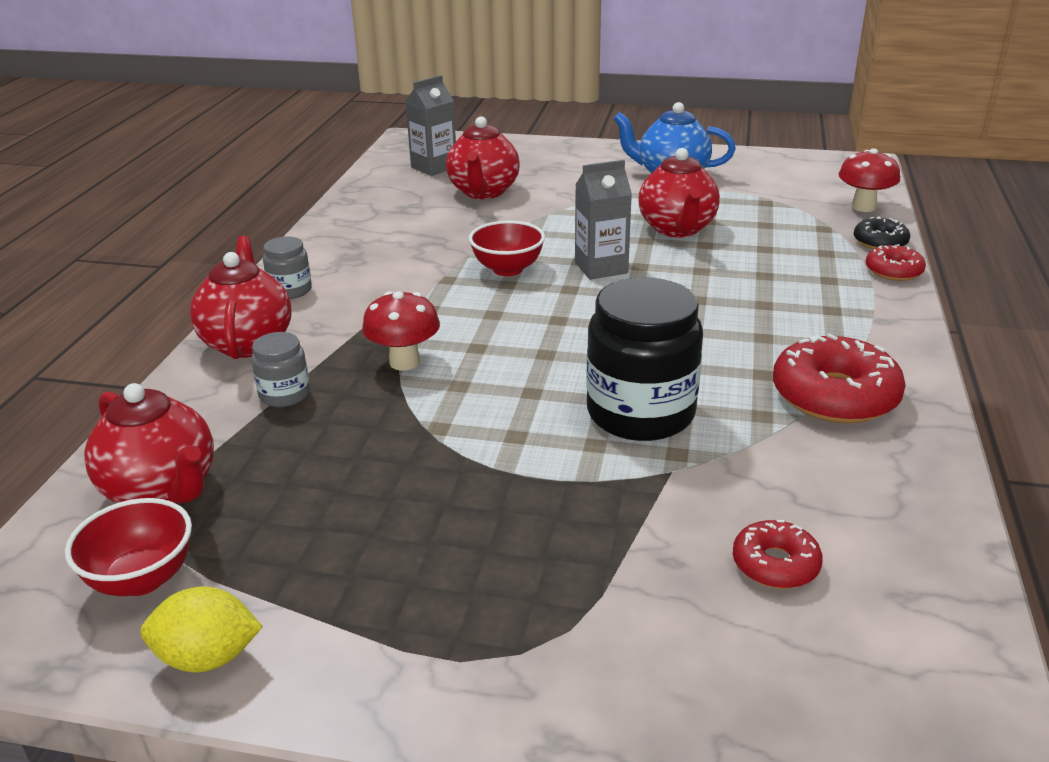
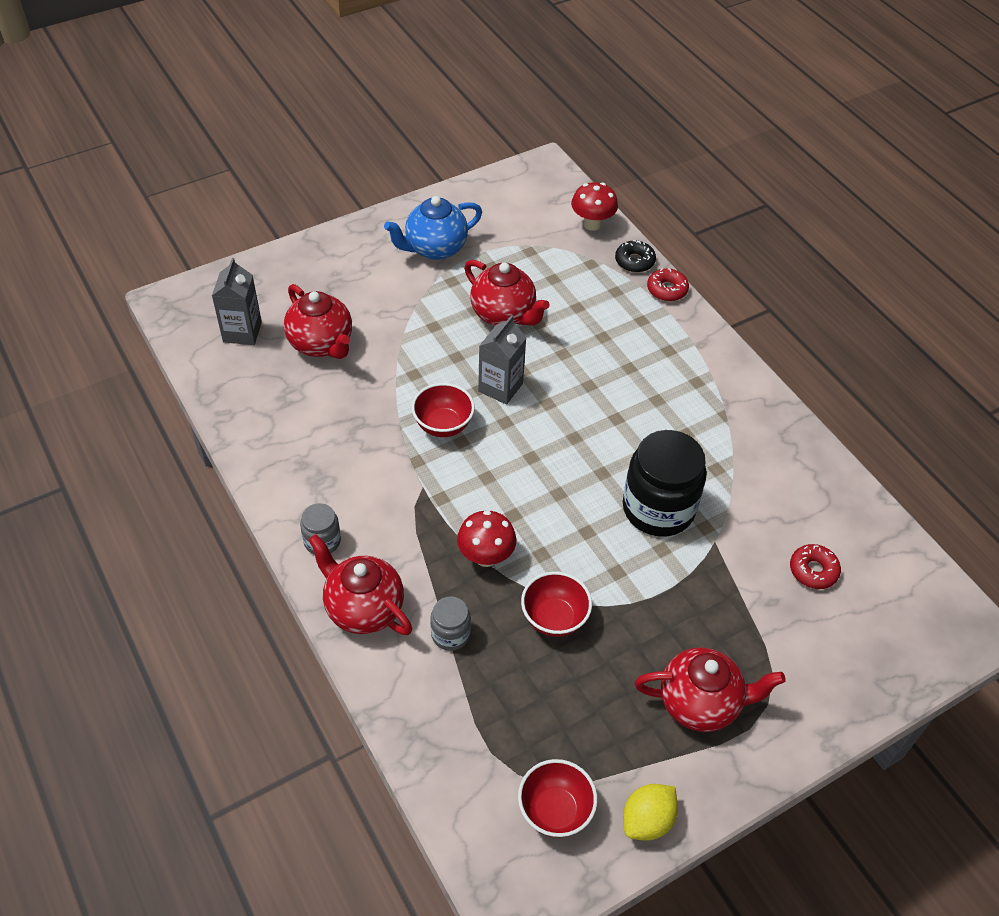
camera: 45 degrees left, 20 degrees up
(162, 490) = (482, 753): red teapot -> red teapot (700, 703)
(394, 435) = (554, 618): none -> red bowl
(834, 396) = (734, 428): red donut -> none

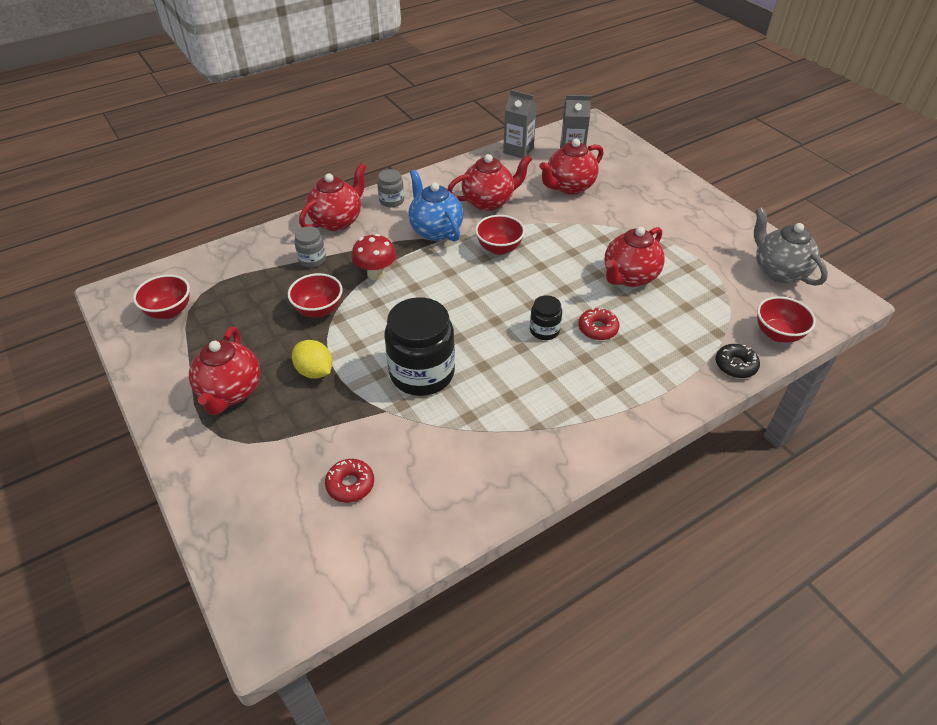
camera: 90 degrees right, 5 degrees down
(342, 429) = (488, 202): none -> red teapot
(435, 248) = (696, 235): blue teapot -> blue teapot (435, 230)
(500, 201) = (778, 271): none -> grey teapot
(500, 387) = (544, 277): grey carton -> grey carton (518, 150)
(589, 396) = (544, 330): none -> black jar
(592, 224) = (777, 334): red mushroom -> red bowl
(647, 820) = (146, 357): yellow lemon -> yellow lemon (315, 371)
(667, 289) = (702, 390): red donut -> red donut (598, 329)

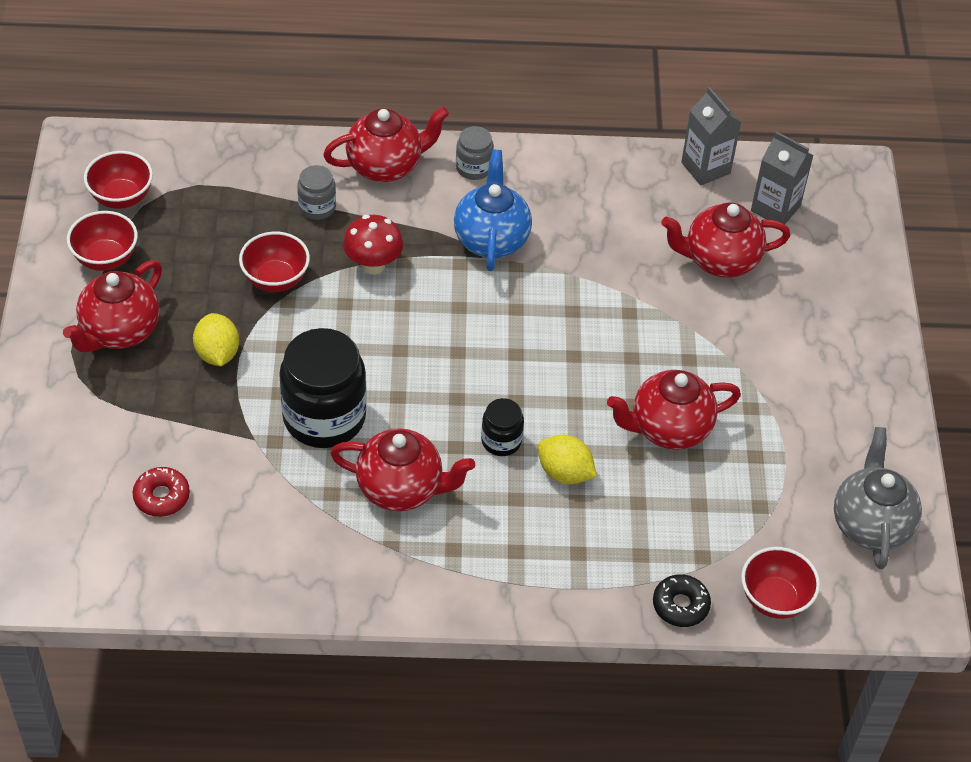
camera: 30 degrees right, 5 degrees up
(488, 202) = (593, 230): red teapot -> red teapot (401, 489)
(499, 248) = (546, 305): red bowl -> red bowl (106, 258)
(598, 329) = (564, 473): red donut -> yellow lemon

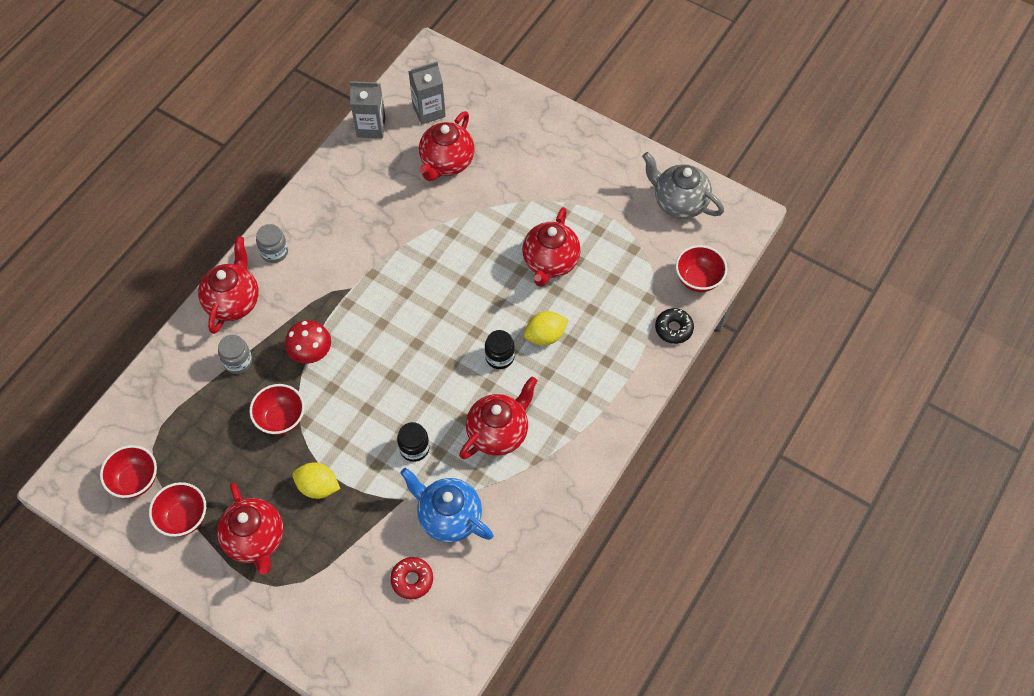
camera: 55 degrees left, 10 degrees up
(324, 417) = (414, 448): black jar -> black jar, size x0.49
(491, 239) = (340, 275): blue teapot -> blue teapot (449, 517)

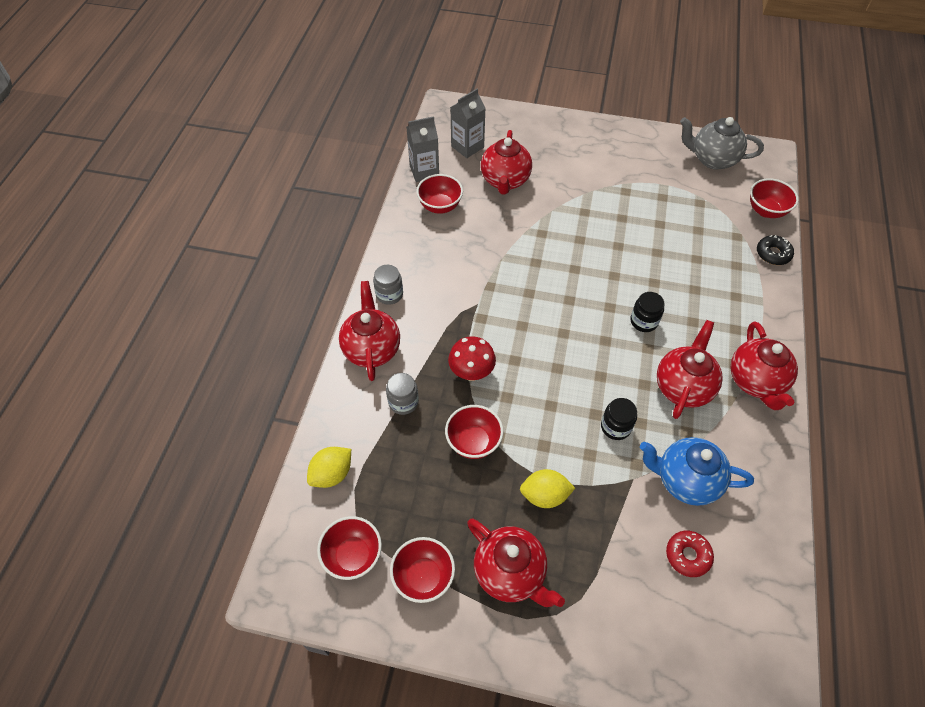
camera: 20 degrees left, 5 degrees down
(367, 172) = (440, 206): none -> red bowl
(545, 336) = (672, 292): yellow lemon -> yellow lemon (332, 474)
(550, 262) = (639, 233): red teapot -> red teapot (755, 382)

